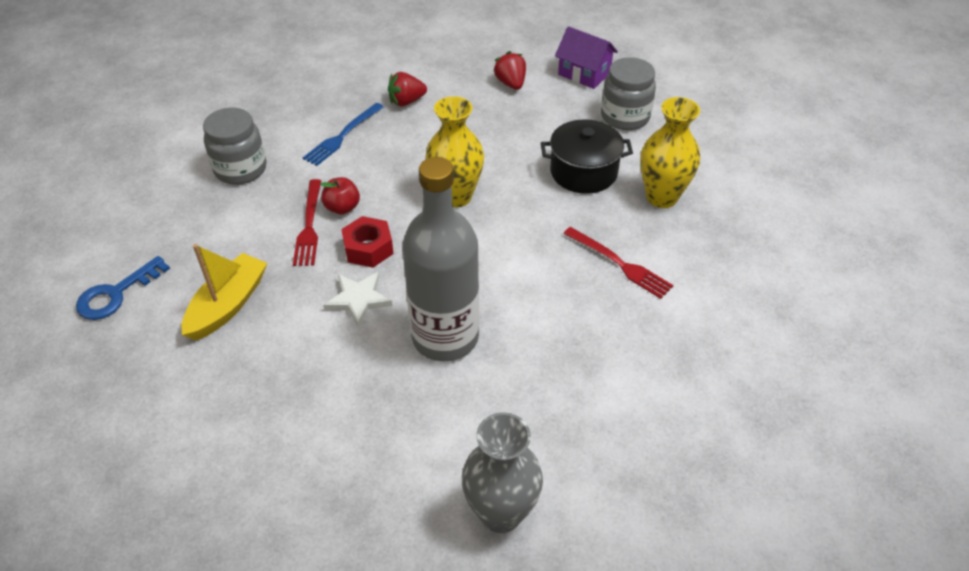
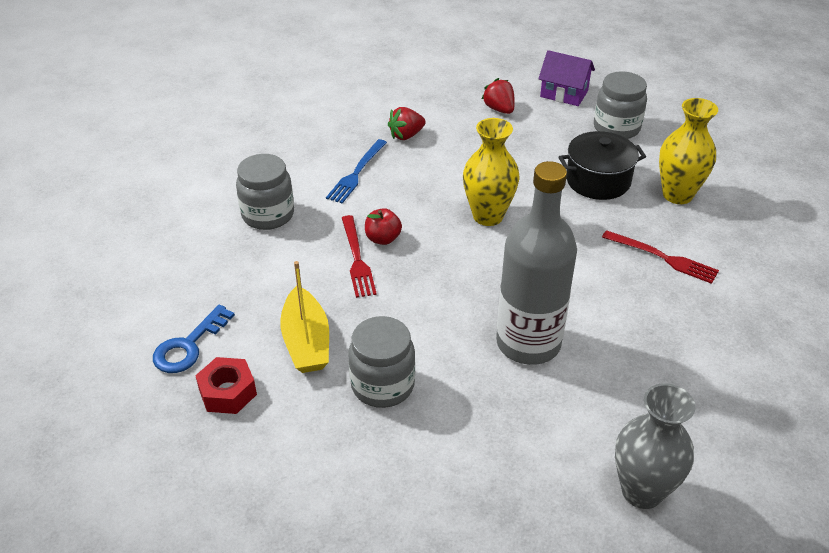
camera: 10 degrees left, 5 degrees down
(228, 305) = (306, 342): yellow boat -> yellow boat turned 150 degrees clockwise
(284, 361) = (382, 385): none -> grey jar
(358, 299) = (432, 320): white star -> none
(368, 248) = (423, 273): red nut -> red nut (227, 392)

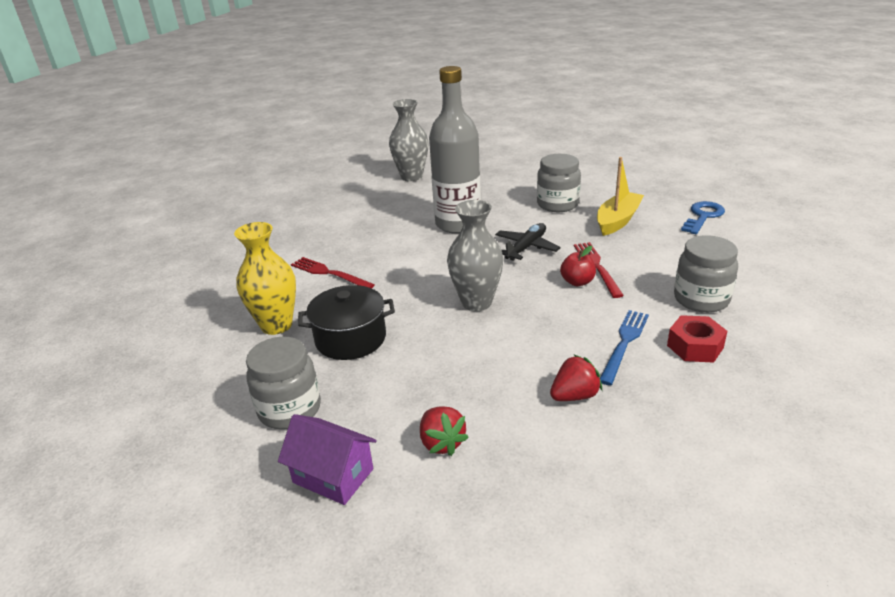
camera: 175 degrees left, 10 degrees down
(227, 392) = (658, 199): red nut -> red nut (695, 346)
(306, 342) = (618, 220): yellow boat -> yellow boat turned 45 degrees clockwise
(435, 292) = (526, 248): none -> black plane
(488, 216) = (476, 302): yellow vase -> grey vase

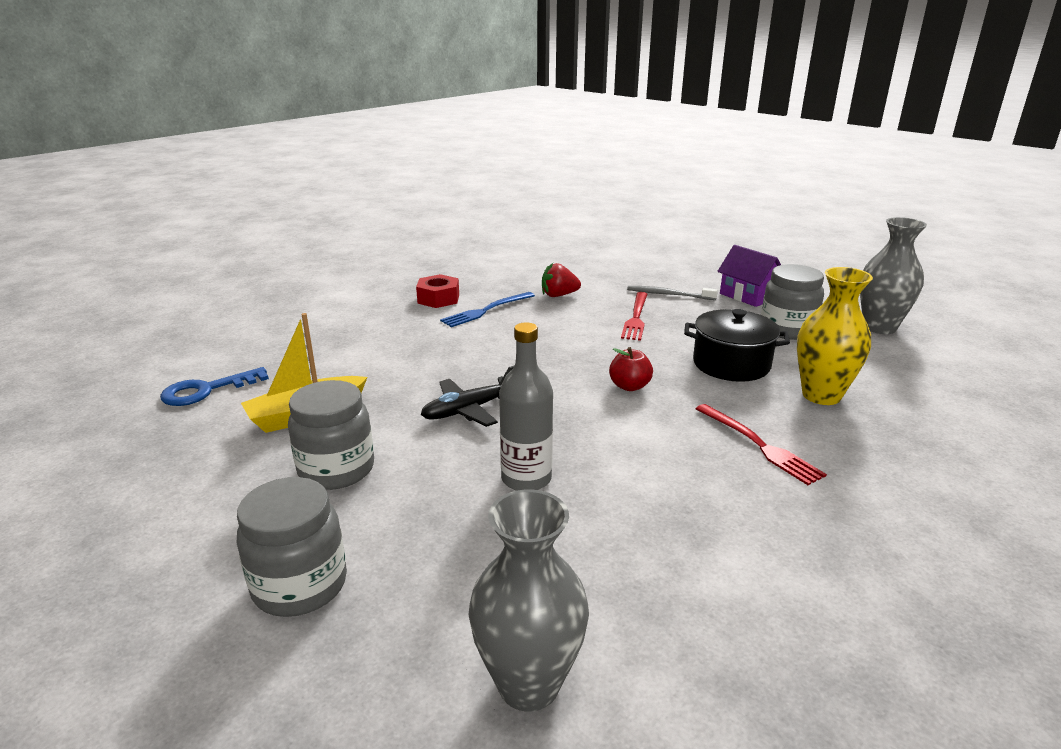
camera: 160 degrees left, 5 degrees down
(441, 443) = (668, 294): red strawberry -> grey toothbrush
(458, 224) = (526, 479): grey bottle -> grey bottle, size x0.62
(476, 302) = (583, 365): grey vase -> grey vase (879, 327)
(577, 282) = (461, 359): red apple -> red apple (629, 386)
(597, 267) = (421, 367): red fork -> red fork (636, 318)
(701, 299) = (378, 321): grey jar -> grey jar (300, 585)

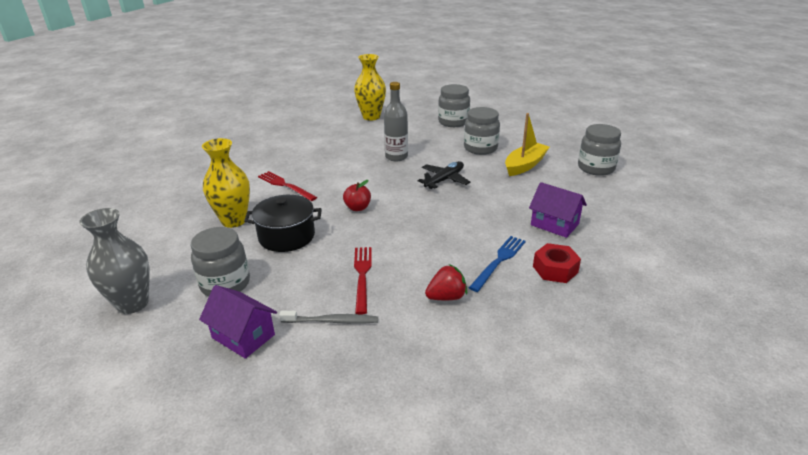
camera: 165 degrees right, 5 degrees up
(206, 390) = (596, 168): blue key -> grey jar
(385, 331) = (554, 224): none -> purple house
(528, 684) = (371, 117): grey vase -> yellow vase

